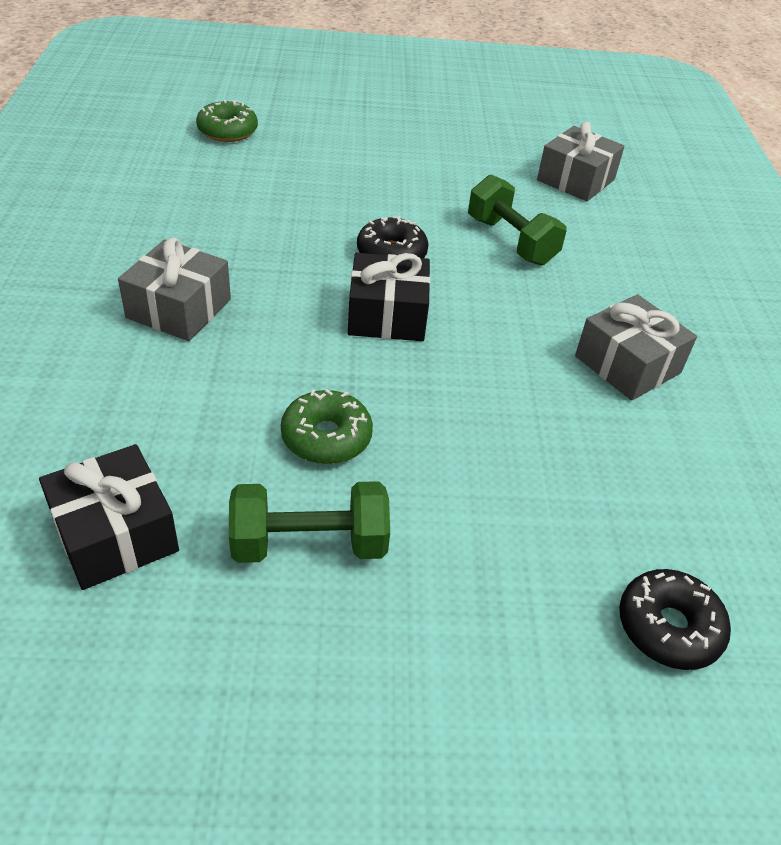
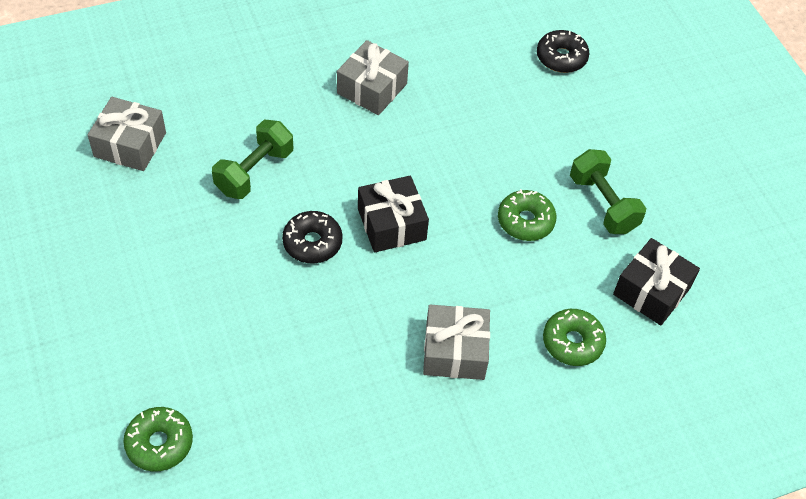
camera: 110 degrees left, 10 degrees up
(108, 410) = (572, 342): none -> green donut

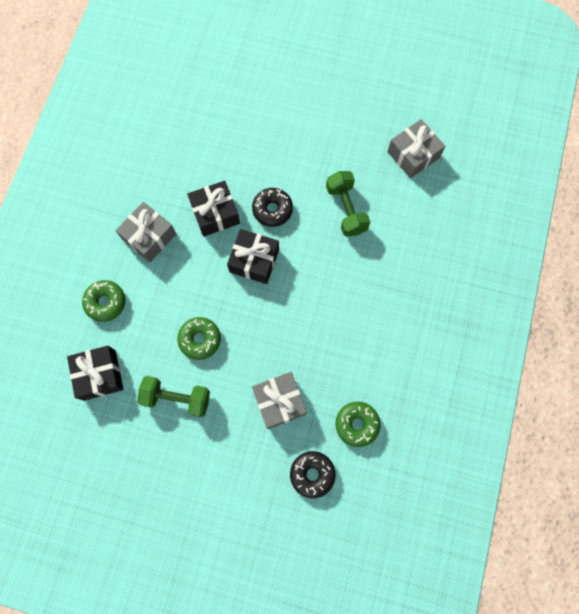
camera: 130 degrees right, 20 degrees up
(159, 443) = (207, 73): green donut -> green donut (357, 424)
(365, 299) = (215, 213): none -> black gift
(372, 88) = (368, 321): grey gift -> grey gift (279, 402)

